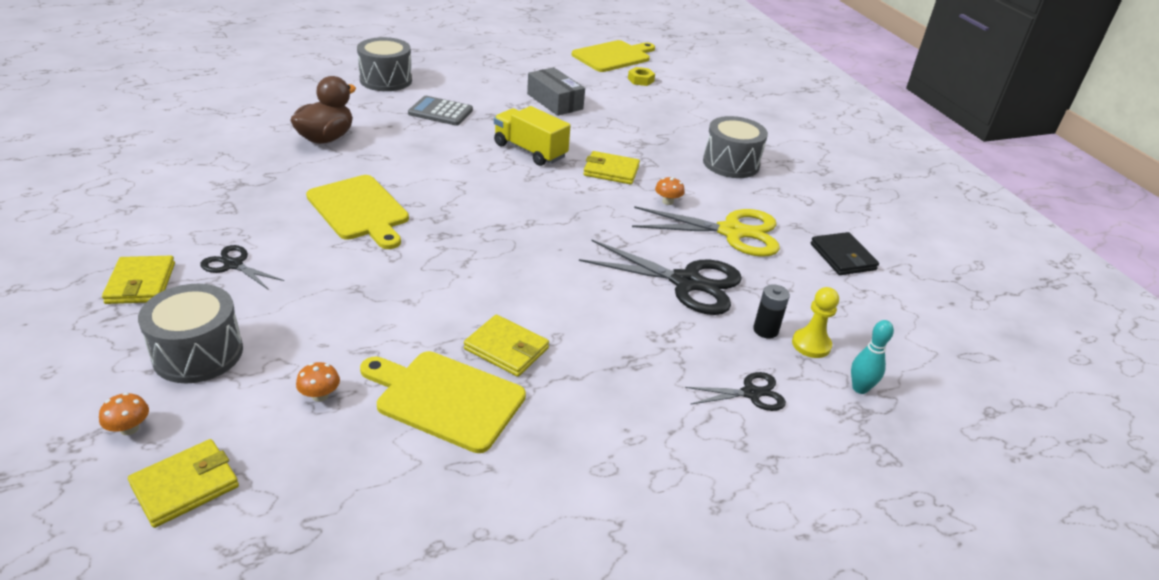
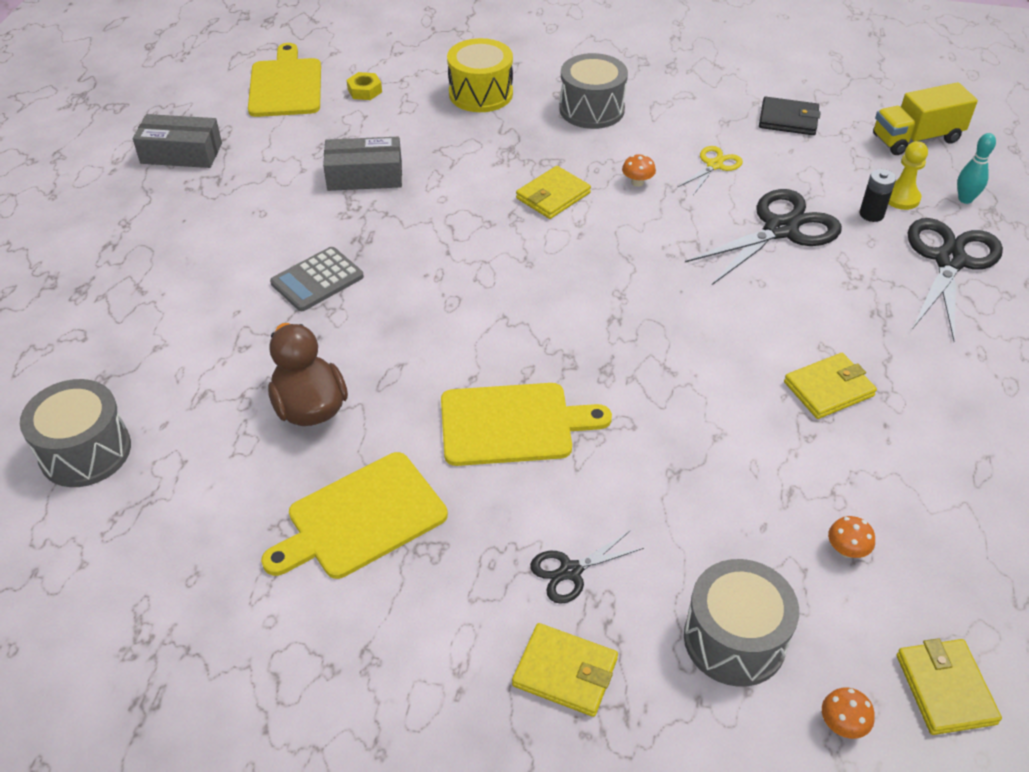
camera: 55 degrees left, 10 degrees up
(386, 80) = (183, 302): grey drum -> grey drum (85, 451)
(446, 399) = (886, 456): yellow cutting board -> yellow cutting board (361, 518)
(513, 46) = (181, 153): none -> grey box
(530, 151) = (469, 239): yellow truck -> yellow truck (916, 138)
(691, 118) = (481, 94): none -> yellow drum
(732, 232) = (714, 165): yellow scissors -> yellow scissors, size x0.52
(751, 393) = (949, 261): black scissors -> black scissors, size x1.93

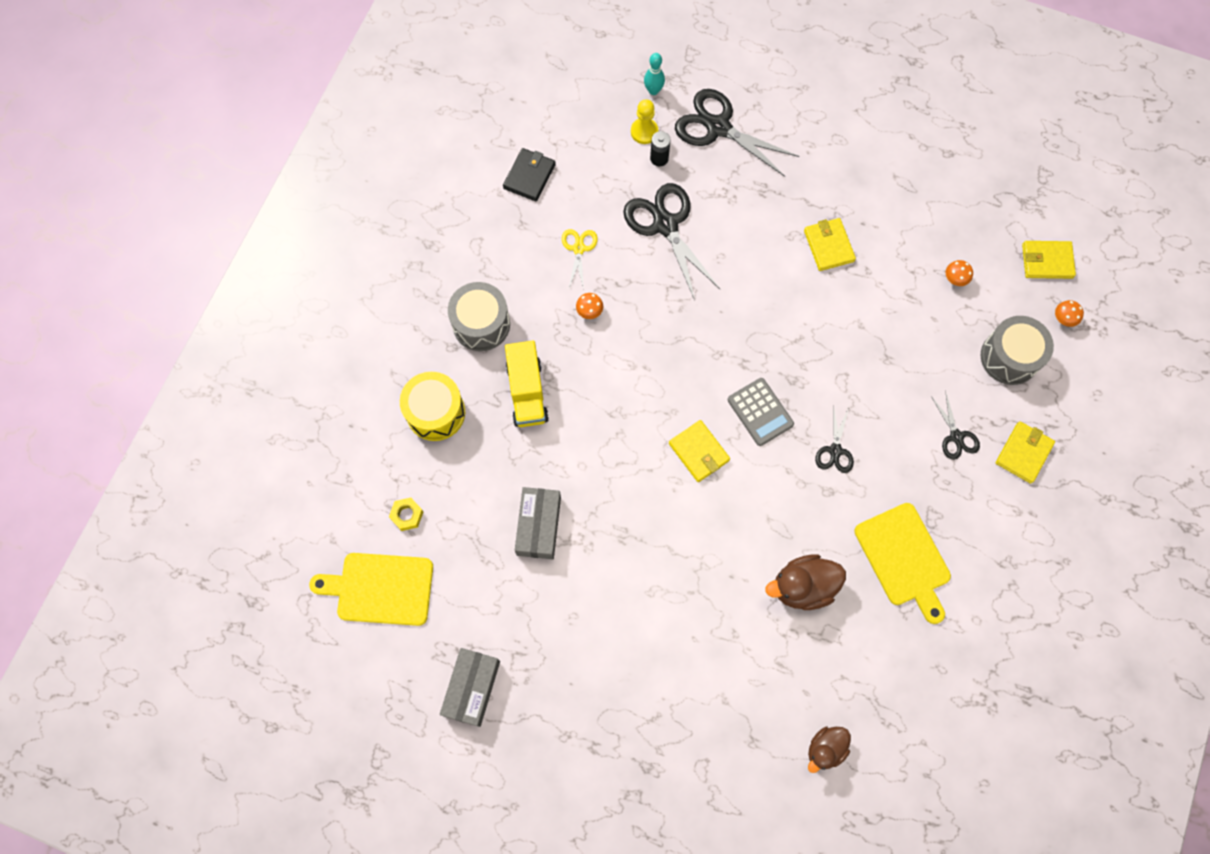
camera: 80 degrees left, 25 degrees up
(85, 451) = (825, 749): grey drum -> brown duck
(317, 280) = (667, 574): grey calculator -> grey calculator (760, 412)
(512, 424) = (835, 451): yellow cutting board -> black scissors
(553, 196) = (594, 378): yellow wallet -> yellow wallet (699, 452)
(714, 165) = (579, 248): yellow scissors -> yellow scissors turned 45 degrees clockwise
(916, 138) = (574, 94): yellow truck -> yellow truck (527, 392)

